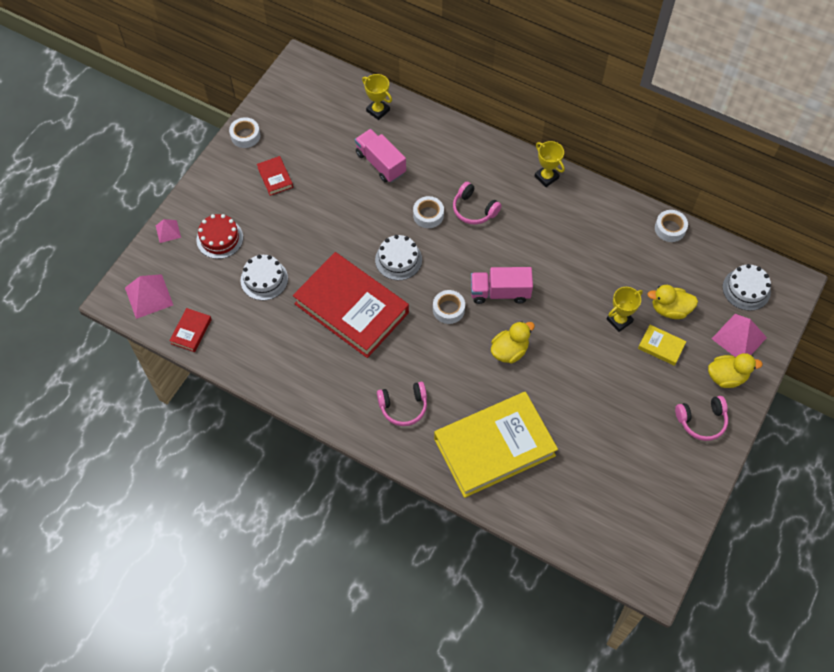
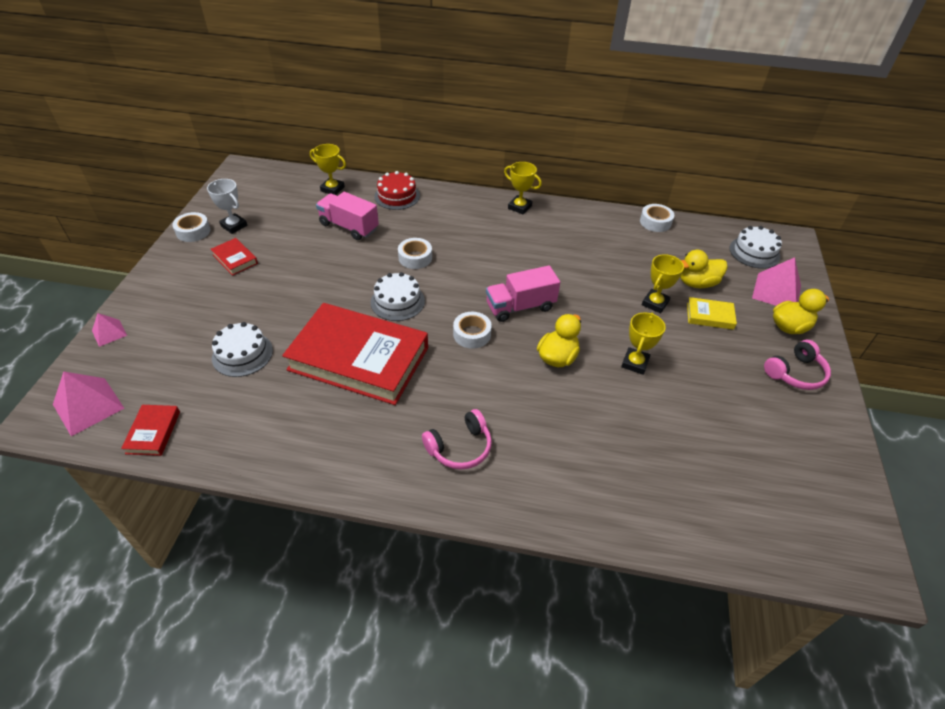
camera: 20 degrees left, 15 degrees down
(219, 238) = (178, 326): red cake -> red cake (397, 196)
(281, 137) = (234, 226): none -> white trophy
(474, 209) = (461, 244): pink headphones -> none
(494, 447) = (591, 463): yellow book -> none
(571, 374) = (635, 363): none -> yellow trophy

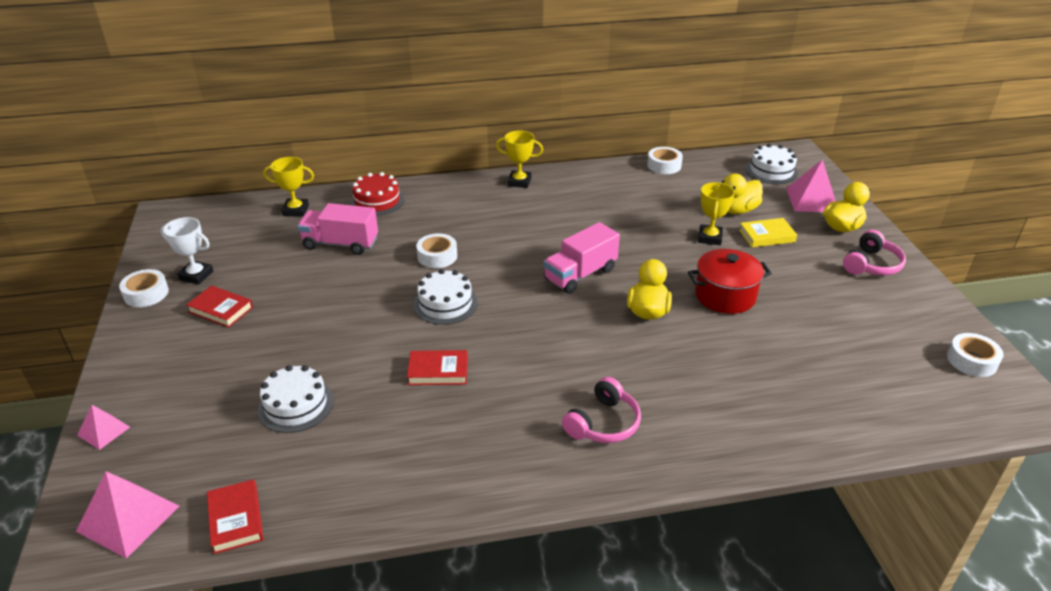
camera: 20 degrees left, 10 degrees down
(359, 359) = (438, 371): red book -> red book, size x0.41
(472, 334) = (546, 314): white tape -> white tape (971, 360)
(635, 363) = (725, 296): yellow trophy -> red pot

